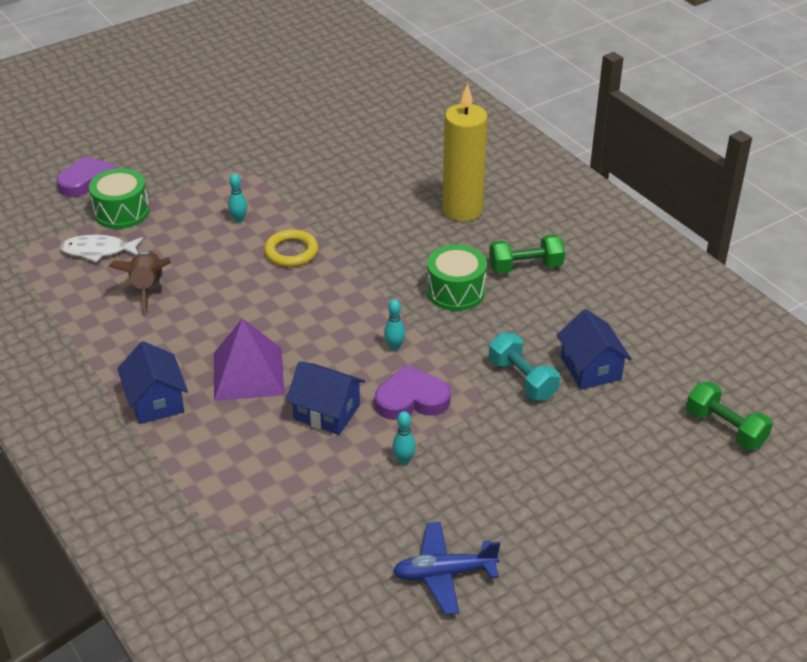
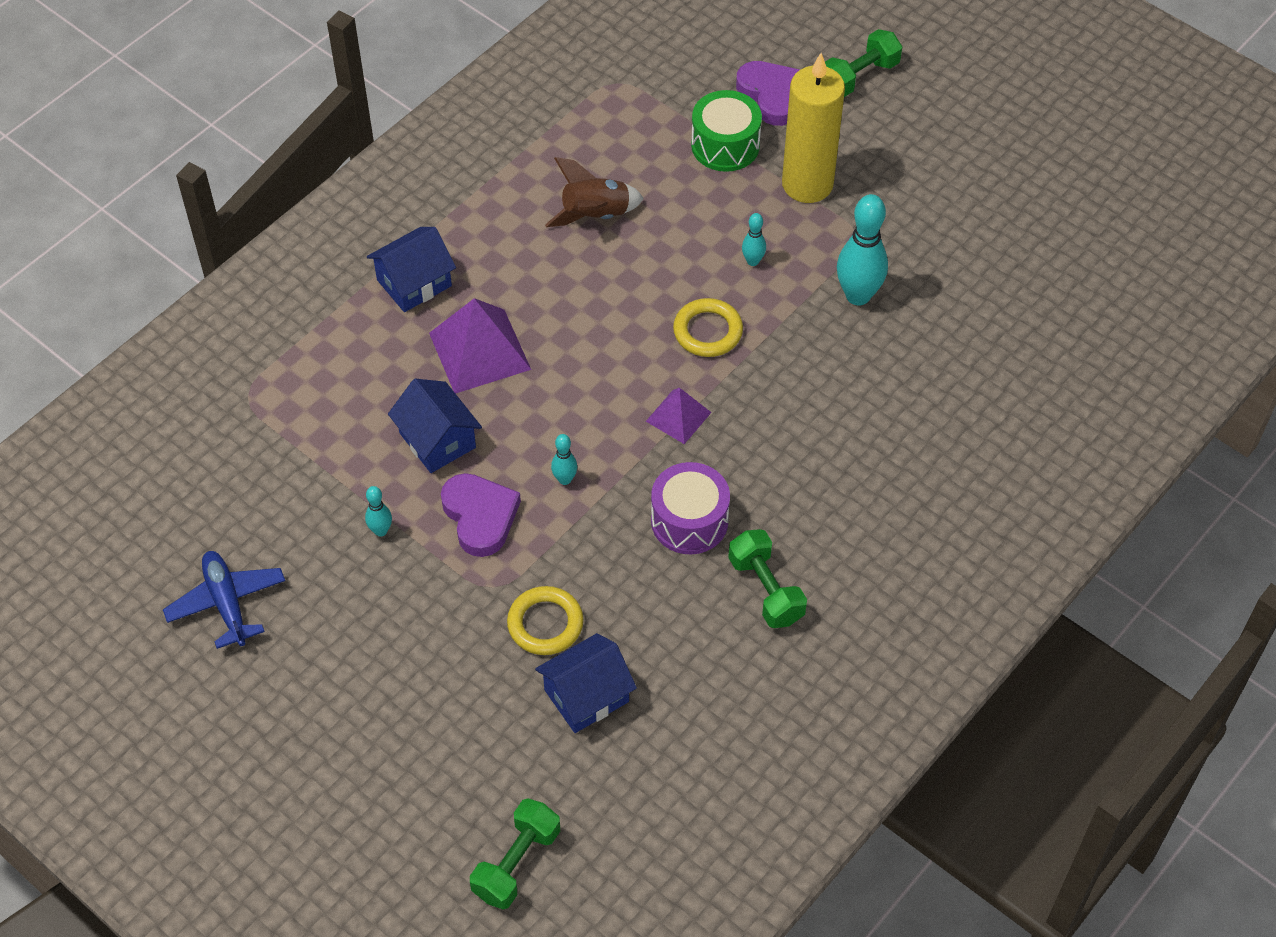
camera: 75 degrees right, 15 degrees up
(98, 251) = (645, 149): white fish -> none
(101, 141) = (859, 77): none -> green dumbbell
(296, 180) = (858, 295): none -> turquoise bowling pin
(327, 412) = (437, 440): blue house -> blue house turned 45 degrees counterclockwise
(361, 280) = (678, 416): none -> purple pyramid
(455, 291) = (689, 521): green drum -> purple drum
(462, 210) = (864, 494): yellow candle -> yellow candle (807, 184)
(522, 379) = (545, 624): turquoise dumbbell -> yellow ring

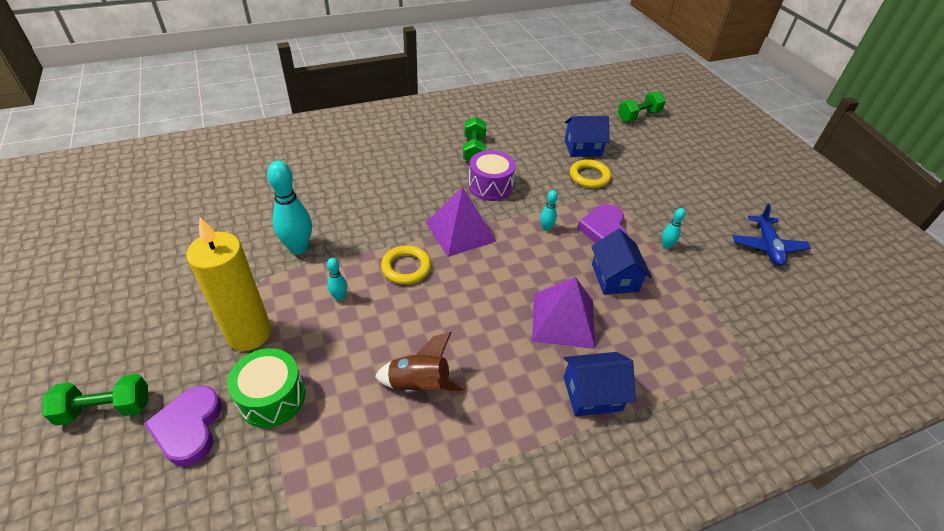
camera: 155 degrees left, 10 degrees down
(678, 416) = (460, 231): purple pyramid -> purple pyramid, size x1.73

